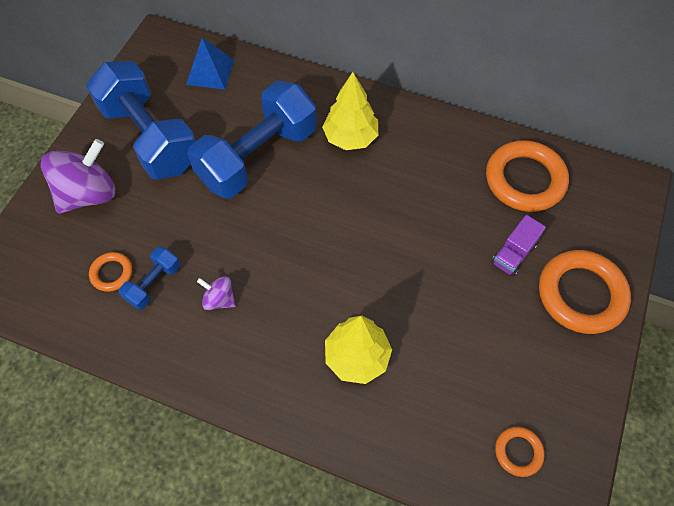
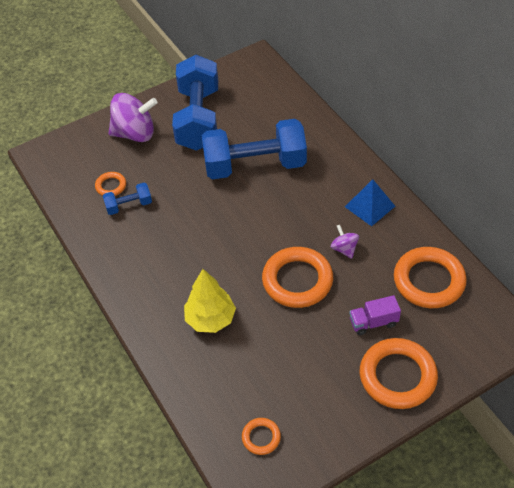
camera: 40 degrees right, 10 degrees down
(210, 72) = (270, 96): blue pyramid -> blue pyramid (369, 206)
(219, 299) = (158, 236): purple spinning top -> purple spinning top (344, 249)
(350, 138) = (327, 186): yellow tree -> none
(407, 256) = (297, 280): none -> orange ring

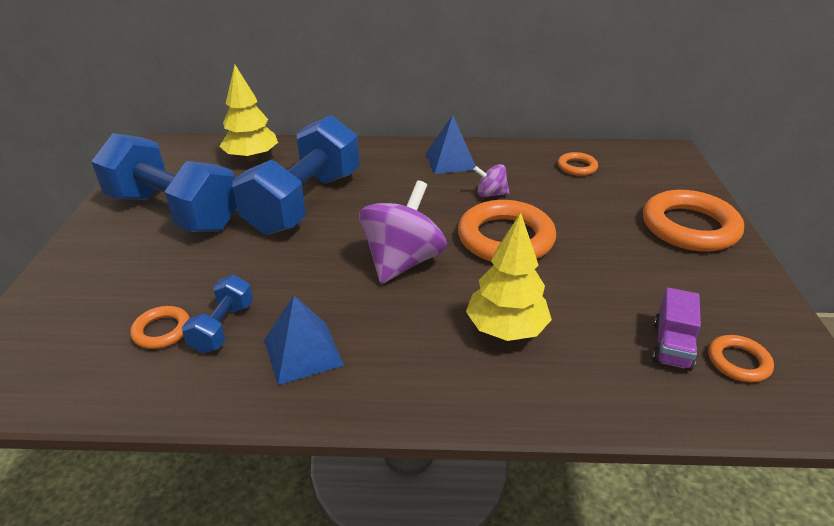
camera: 60 degrees left, 15 degrees down
(134, 246) = (303, 352): none -> blue pyramid
(135, 133) = (109, 269): purple spinning top -> purple spinning top (402, 262)
(281, 108) = (252, 158): none -> yellow tree
(373, 322) = (606, 214): purple truck -> purple truck (671, 345)
(429, 281) = (577, 167): orange ring -> orange ring, size x0.49

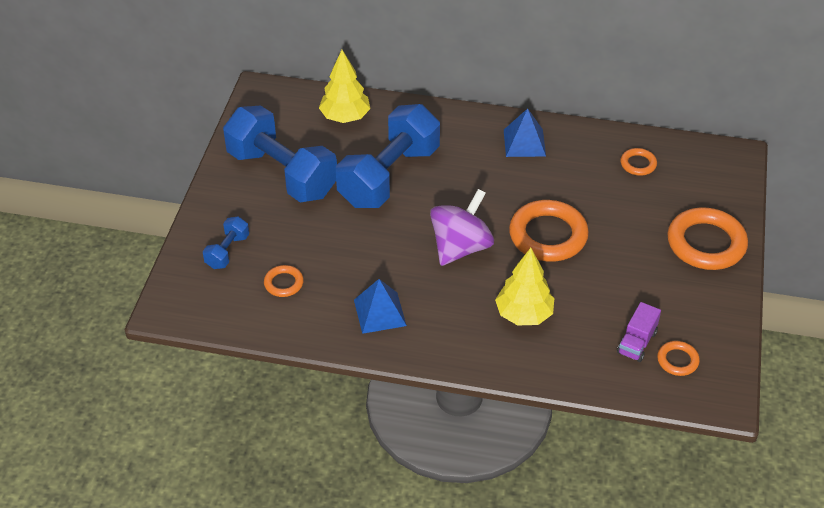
camera: 10 degrees right, 10 degrees up
(223, 327) = (325, 286): blue dumbbell -> blue dumbbell (227, 251)
(491, 194) = (549, 187): purple spinning top -> none

